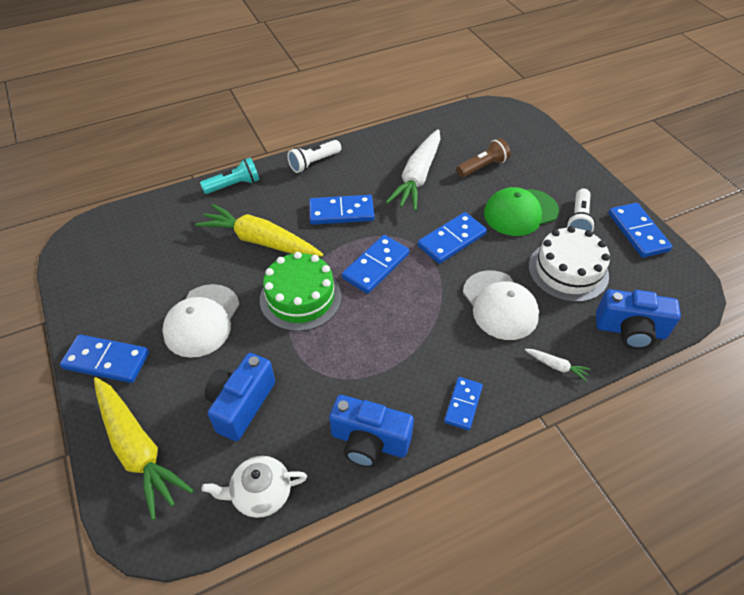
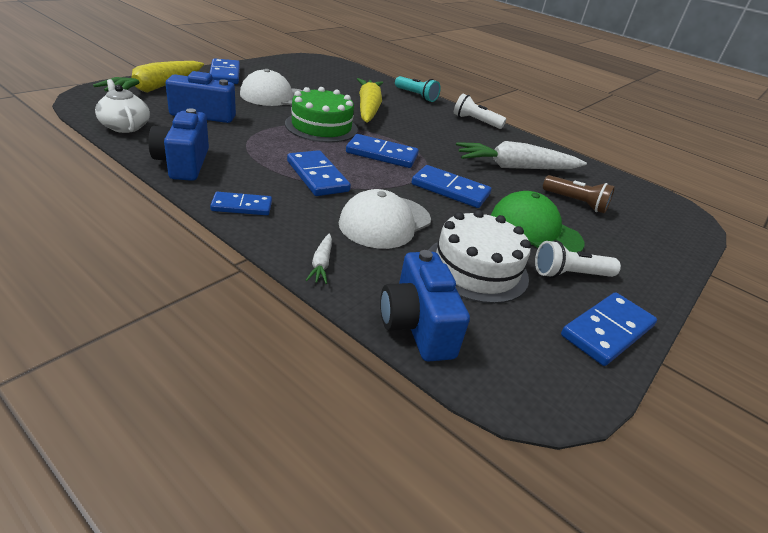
camera: 60 degrees right, 15 degrees down
(341, 212) = (431, 136): blue domino -> blue domino (317, 176)

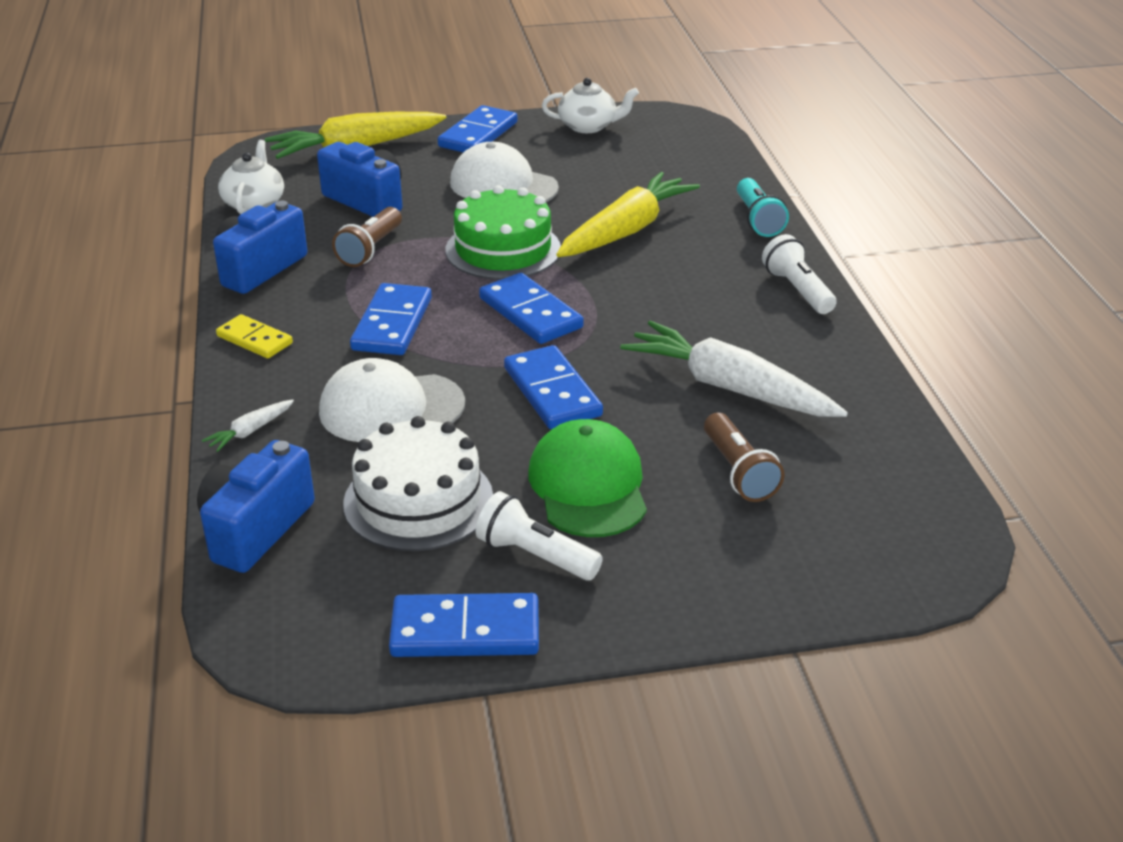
camera: 45 degrees right, 0 degrees up
(242, 206) = (255, 340): blue domino -> yellow domino
(244, 139) = (370, 249): none -> brown flashlight
(280, 65) = (588, 126): none -> white teapot

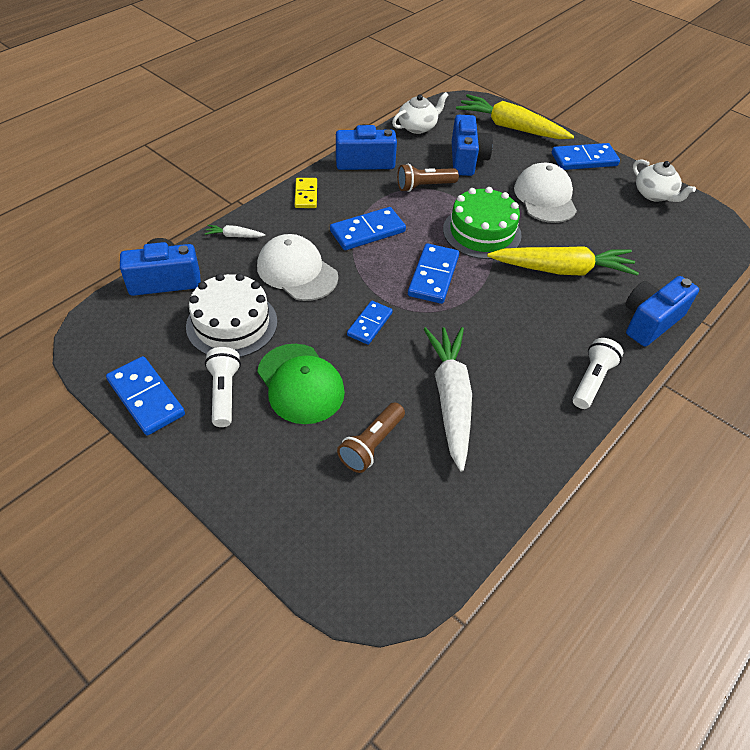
camera: 50 degrees right, 15 degrees up
(552, 392) = (370, 324): blue domino -> blue domino, size x0.65
(588, 486) = (300, 383): green cap -> green cap turned 105 degrees clockwise
(758, 220) = (650, 321): turquoise flashlight -> blue camera

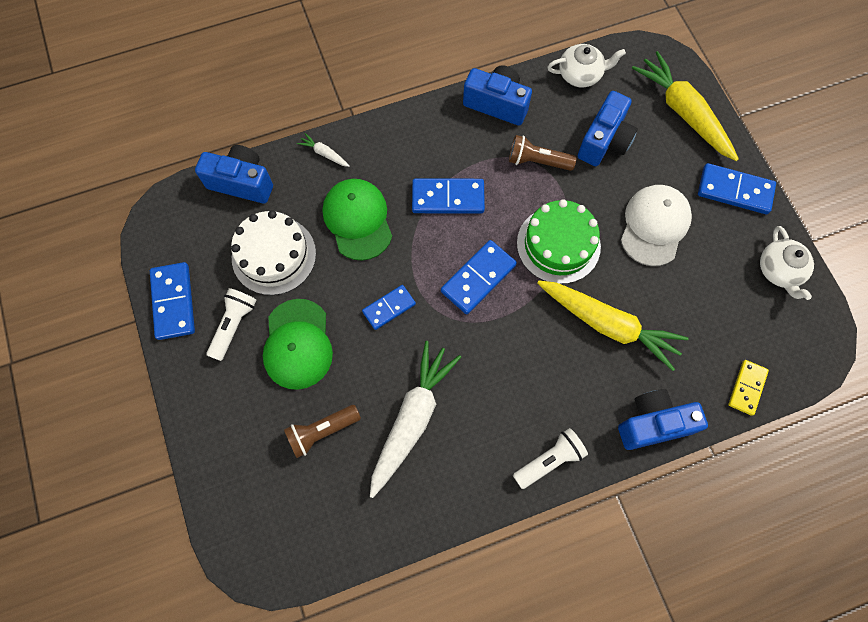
camera: 30 degrees right, 20 degrees up
(297, 271) = (358, 220): white cap -> green cap
(306, 195) = (415, 127): yellow domino -> yellow domino (747, 388)

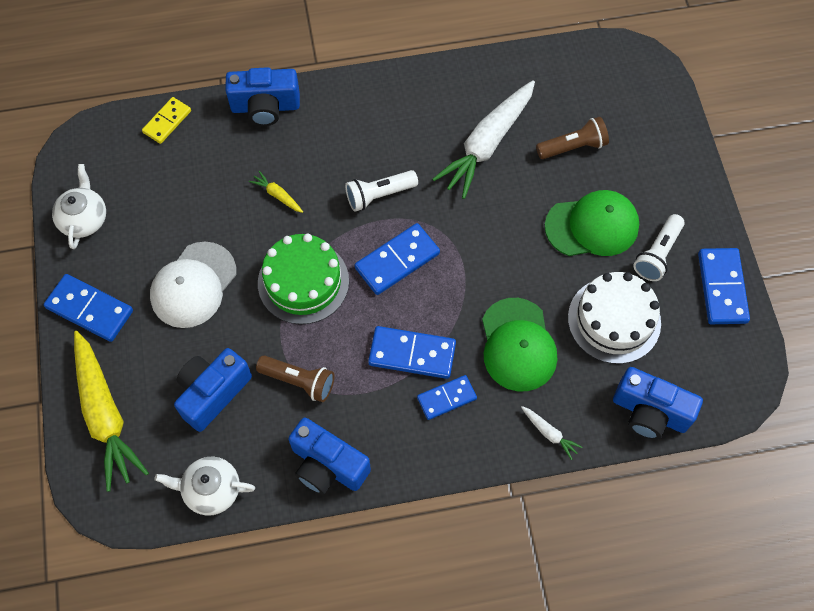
camera: 170 degrees left, 5 degrees down
(298, 344) = (592, 226): green cap -> green cap turned 75 degrees clockwise
(389, 308) = (495, 246): blue domino -> blue domino (446, 398)
(549, 460) = (368, 93): white flashlight -> white flashlight (379, 195)
(608, 325) = (277, 195): yellow carrot -> yellow carrot, size x0.42

